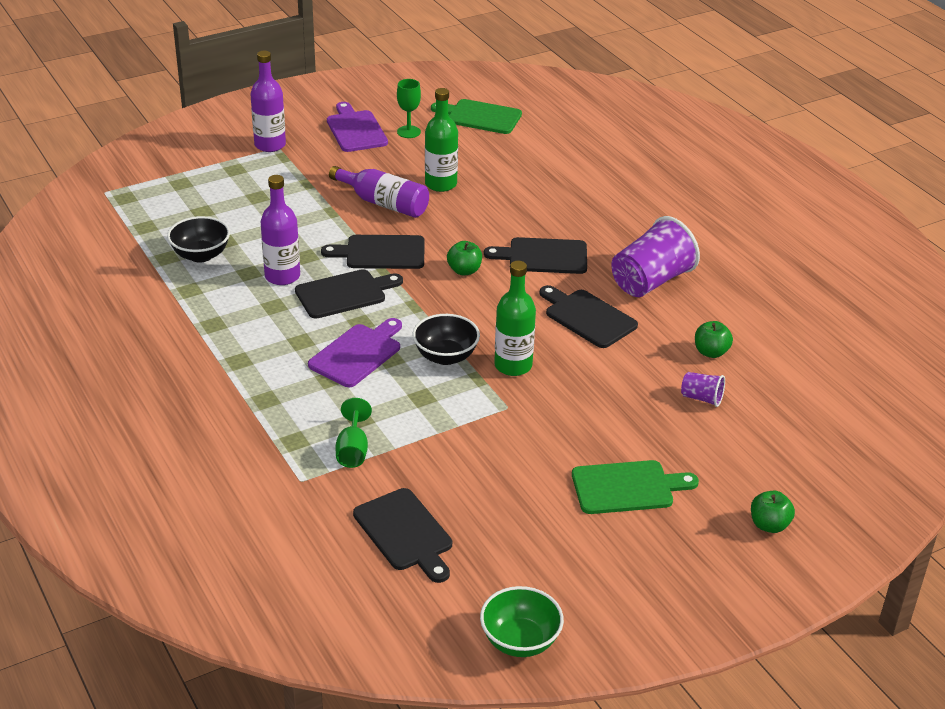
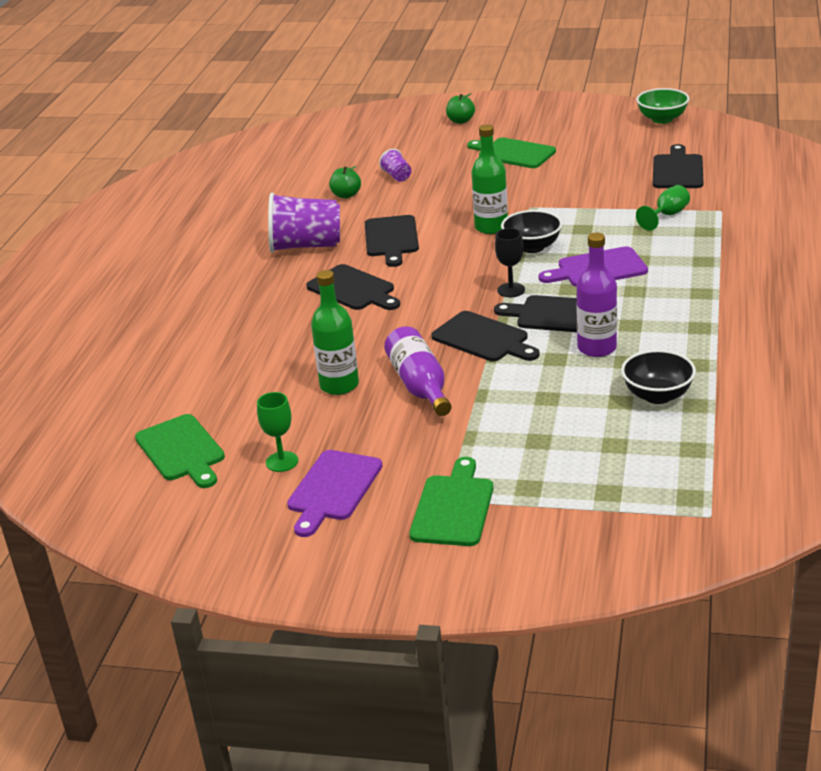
camera: 135 degrees left, 5 degrees down
(270, 145) = (453, 507): purple bottle -> green cutting board
(410, 303) = (511, 290): none -> black goblet
(464, 271) = (433, 300): green apple -> none

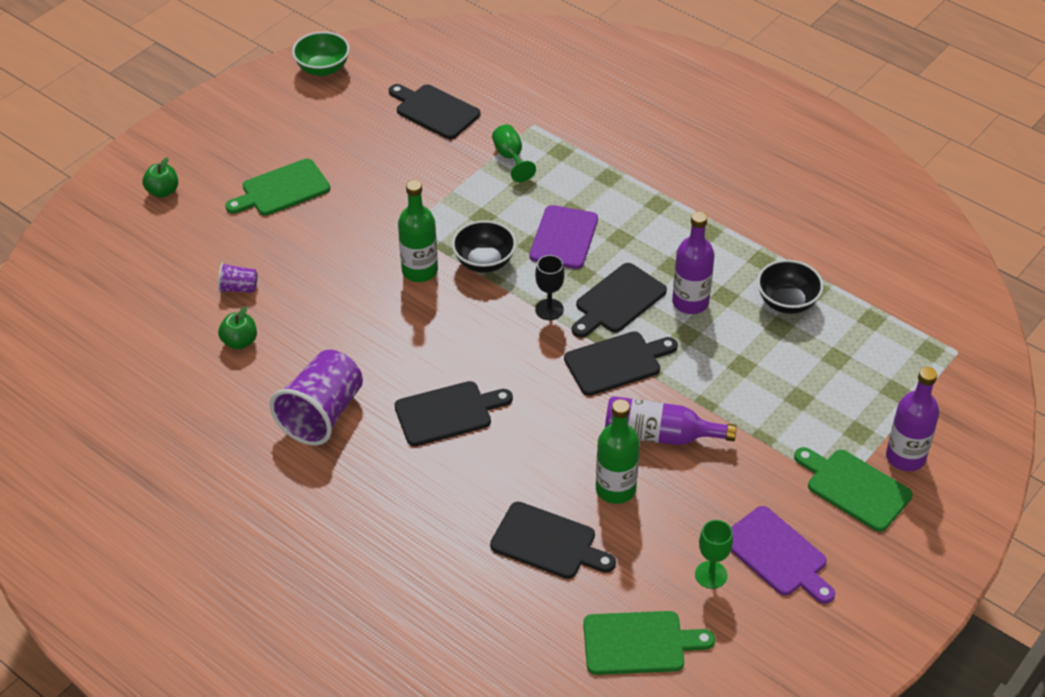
camera: 65 degrees left, 15 degrees up
(391, 238) = (371, 346): black cutting board -> black cutting board (547, 542)
(523, 526) = (905, 457): none -> purple bottle

